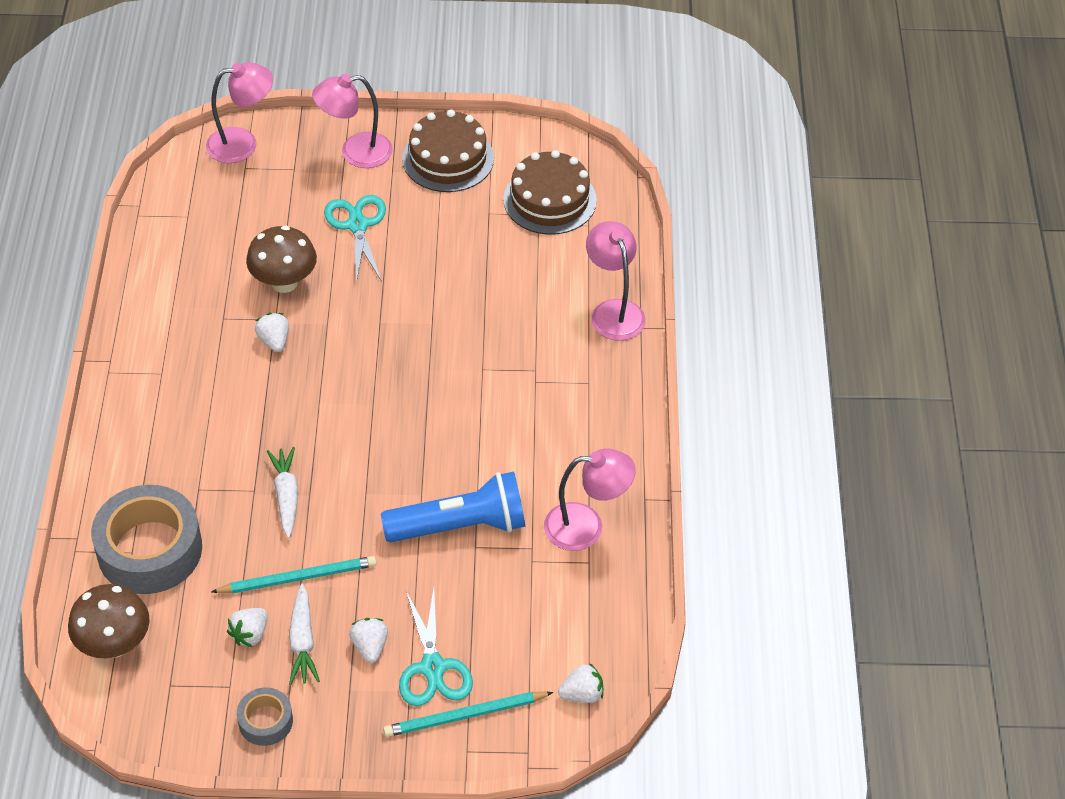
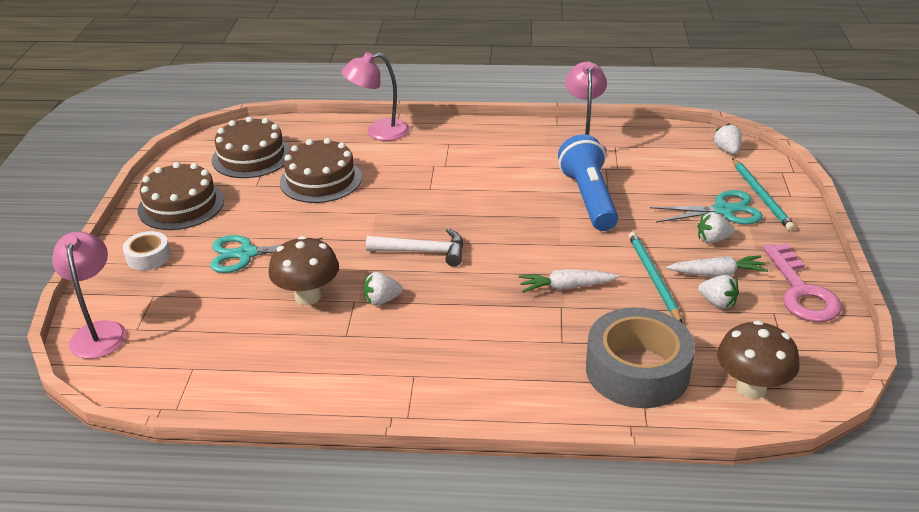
camera: 85 degrees left, 15 degrees down
(265, 721) = (801, 291): grey tape -> pink key
(355, 152) = (148, 257): pink lamp -> white tape
(355, 369) = (423, 252): none -> white hammer
(500, 267) = (320, 180): none -> brown cake

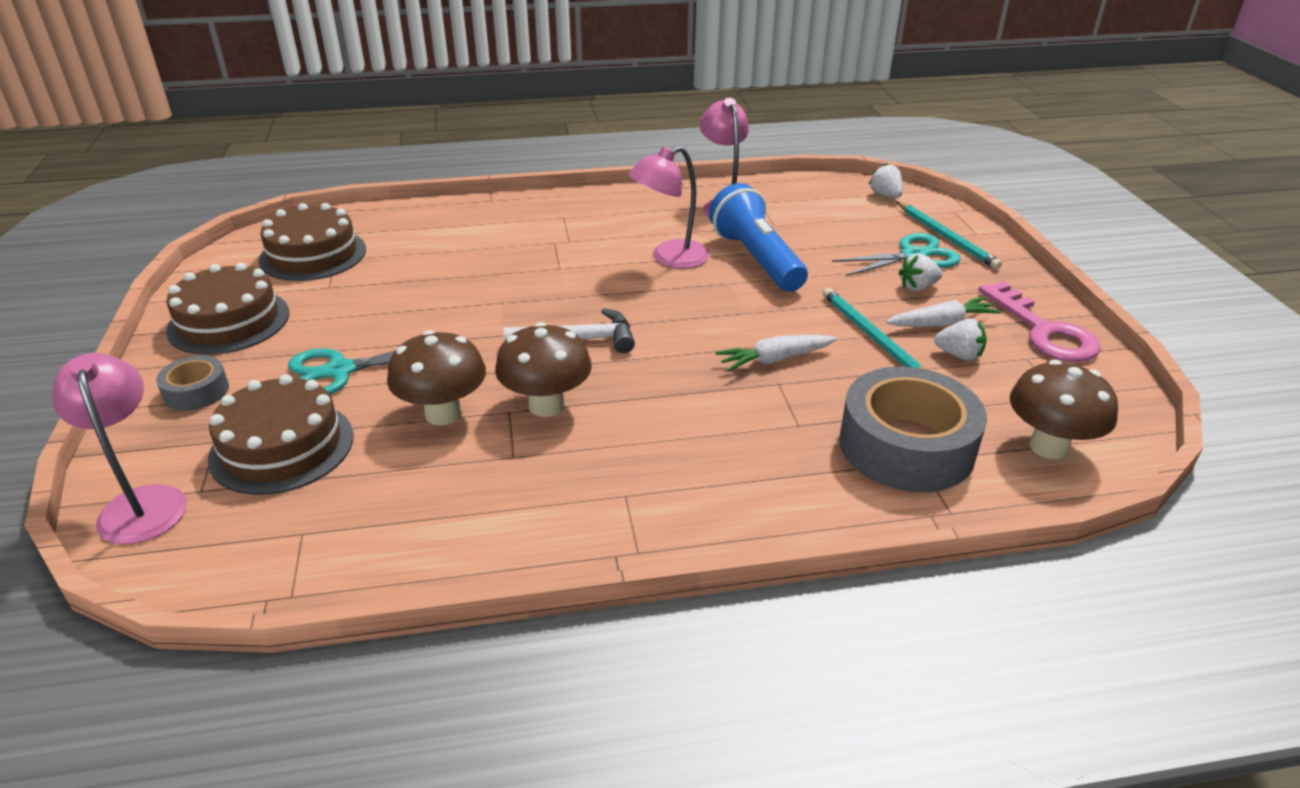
camera: 15 degrees left, 0 degrees up
(148, 257) = (196, 391): white tape -> grey tape
(320, 180) = (414, 272): brown cake -> brown cake (282, 447)
(379, 132) = (472, 212): pink lamp -> pink lamp (669, 258)
(382, 300) = (546, 405): white strawberry -> brown mushroom

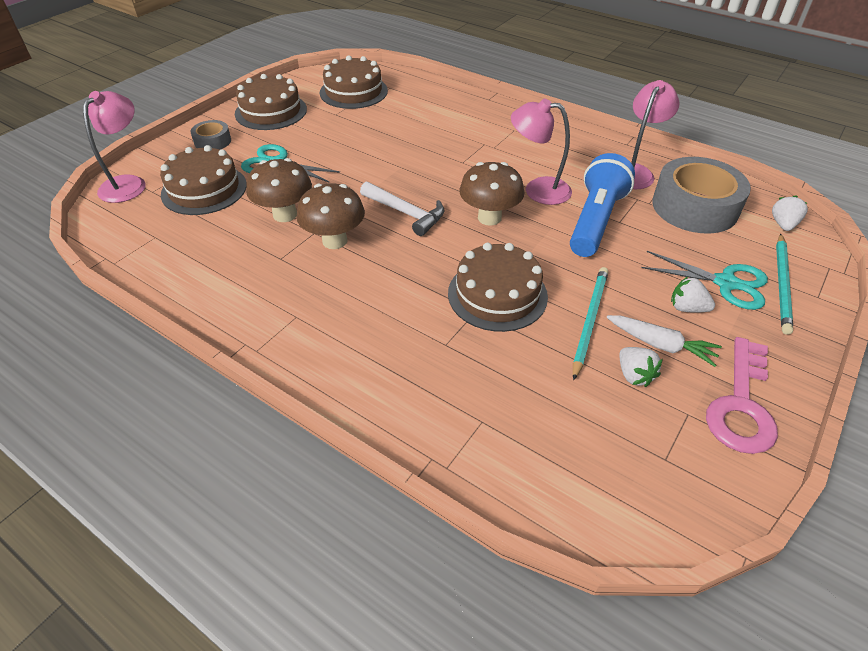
camera: 45 degrees right, 10 degrees up
(774, 360) = (497, 294): white carrot -> brown cake
(906, 446) = (489, 406): grey tape -> grey tape (694, 207)
(1048, 446) = (590, 483): brown mushroom -> brown mushroom (489, 218)

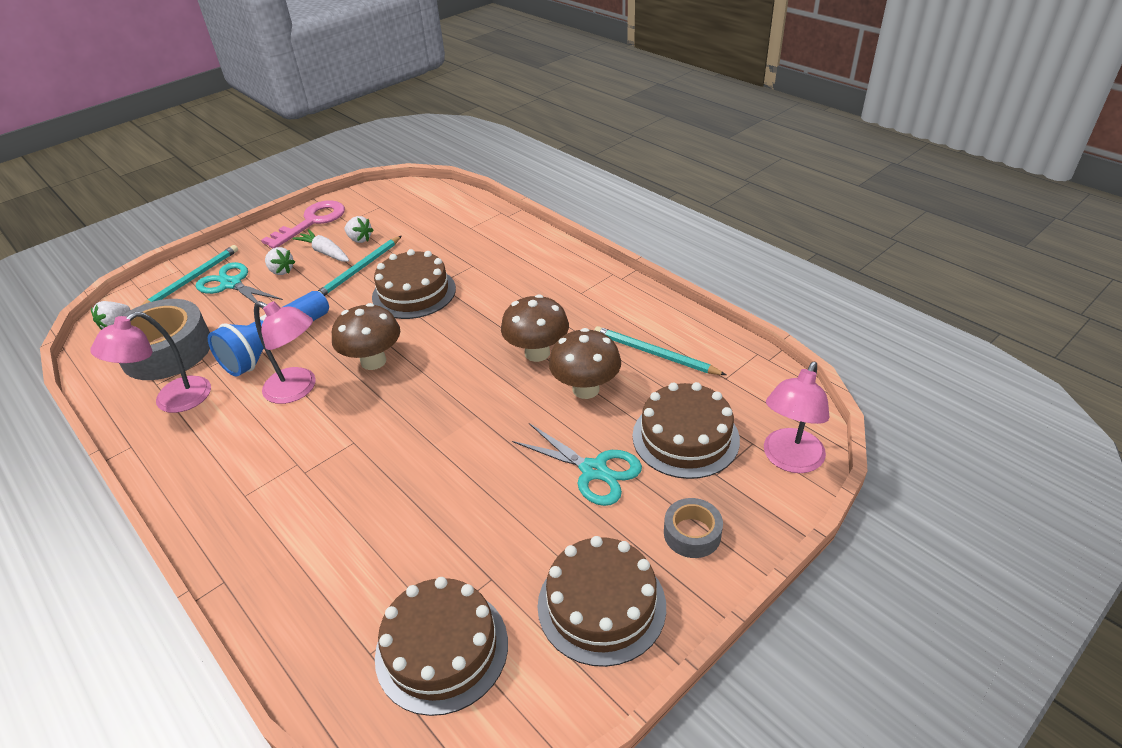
camera: 165 degrees left, 5 degrees down
(217, 252) = (654, 354): none -> turquoise pencil
(405, 213) = (455, 376): white hammer -> none
(634, 375) = (360, 239): white strawberry -> white strawberry turned 135 degrees clockwise

